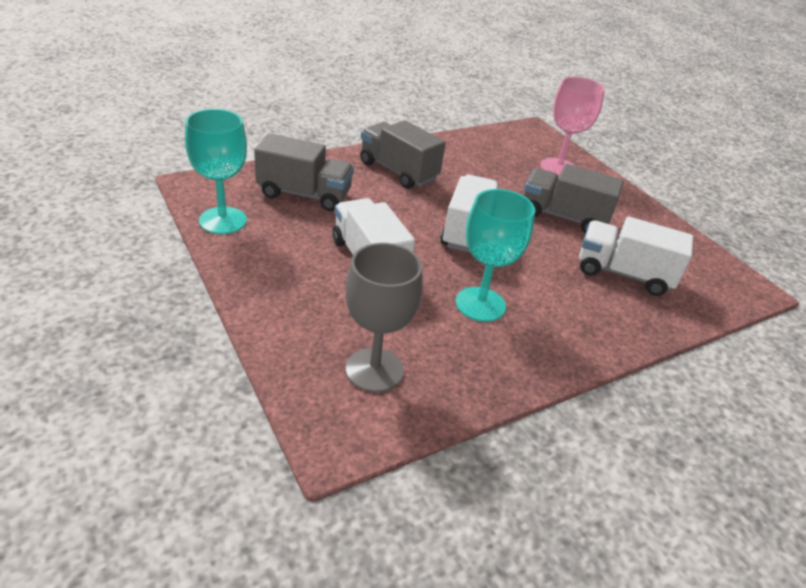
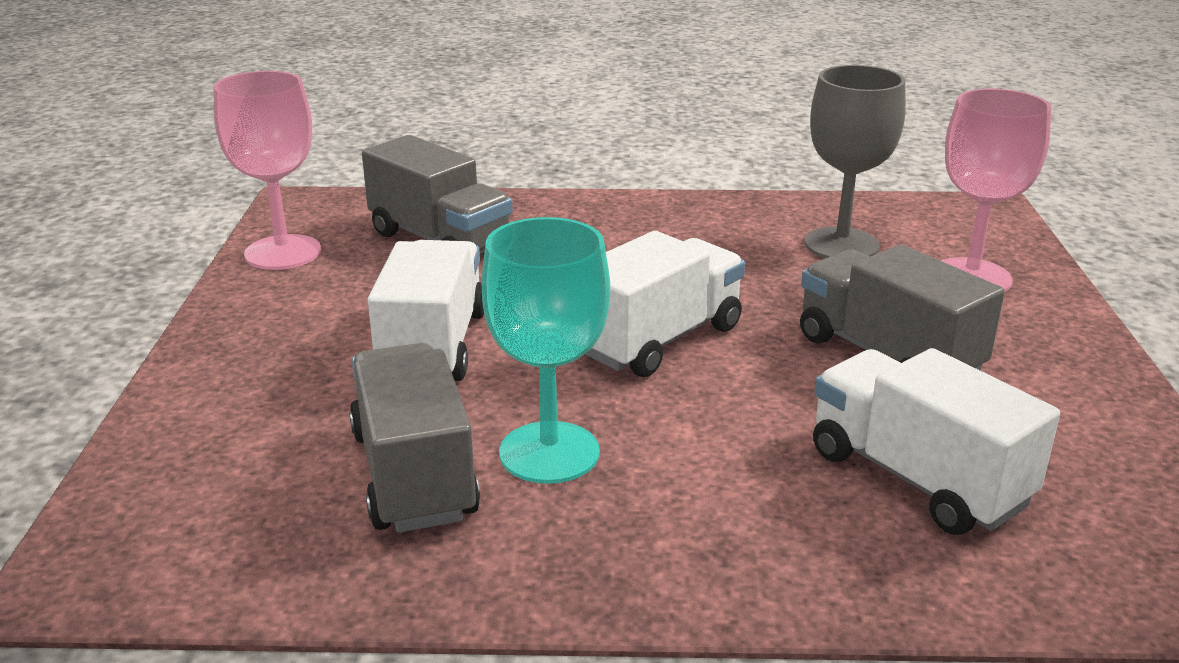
camera: 35 degrees right, 10 degrees down
(223, 220) = (283, 252): turquoise goblet -> pink goblet
(374, 370) = (256, 496): grey goblet -> grey goblet (841, 244)
(398, 171) = (634, 234): grey truck -> grey truck (414, 474)

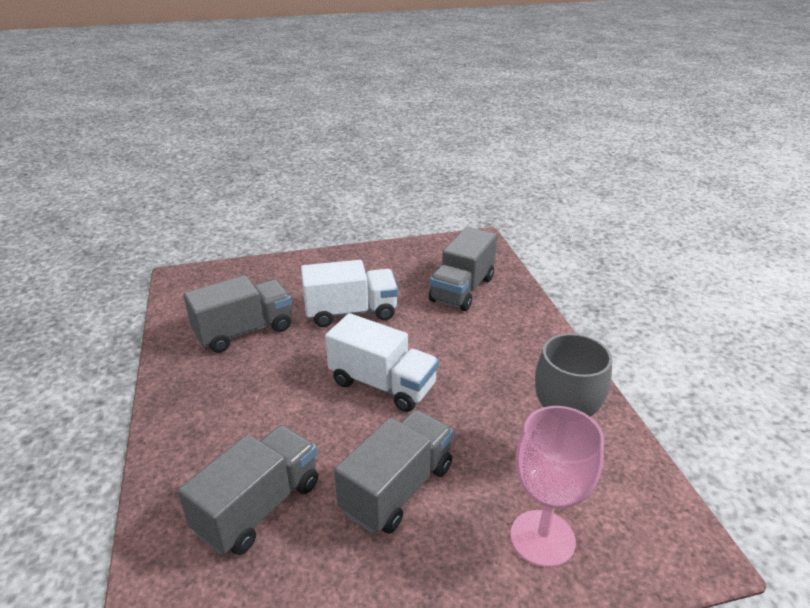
camera: 75 degrees right, 5 degrees up
(283, 252) = (424, 250): pink goblet -> none
(549, 452) = (265, 365): turquoise goblet -> none
(917, 478) = (259, 507): white truck -> grey truck

